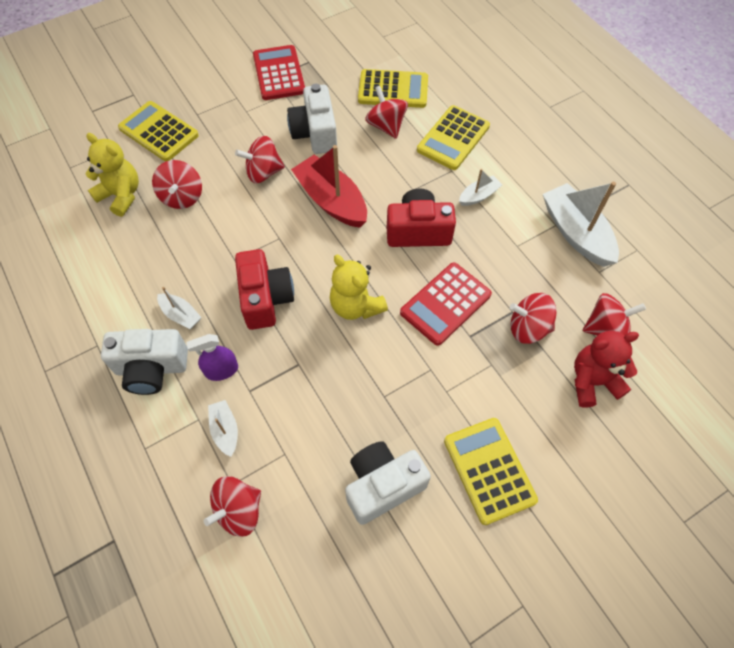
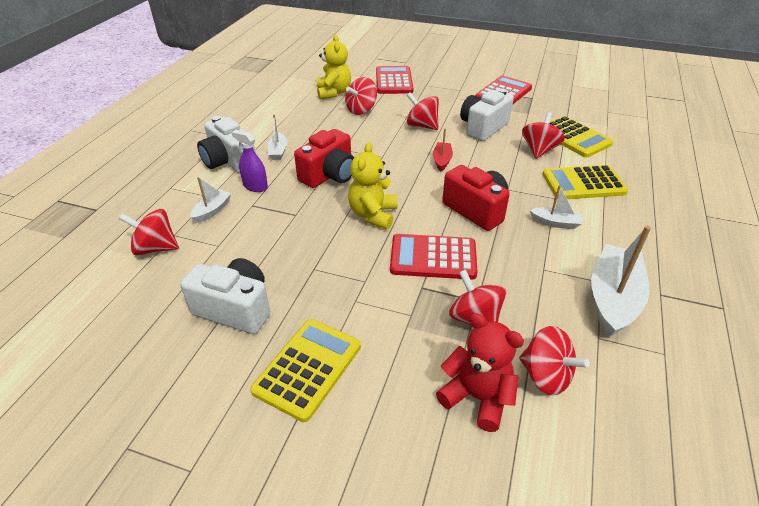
camera: 50 degrees right, 20 degrees down
(159, 132) = (394, 81): yellow calculator -> red calculator
(331, 200) = (442, 160): red boat -> red boat, size x0.50

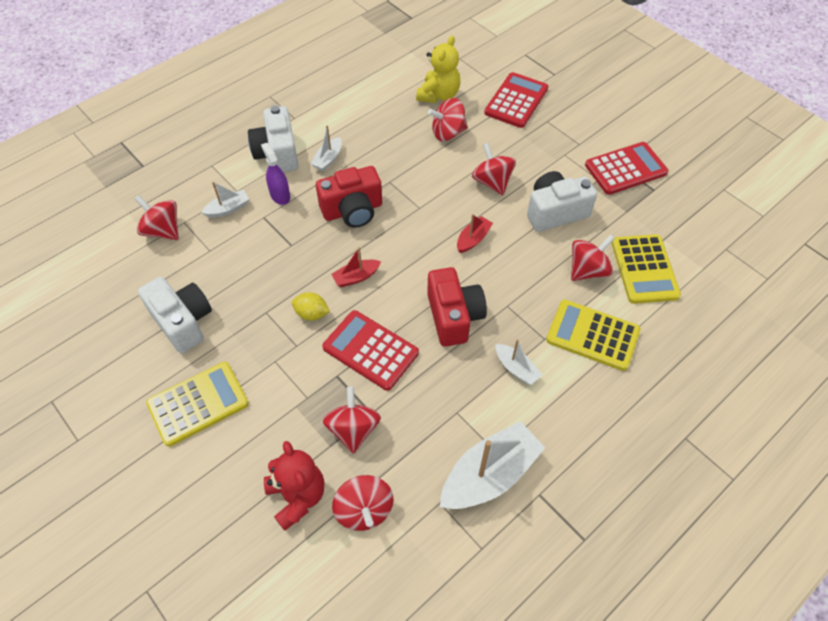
camera: 30 degrees right, 15 degrees up
(358, 253) = (312, 314): none -> yellow lemon
(373, 215) = (356, 277): yellow teddy bear -> red boat

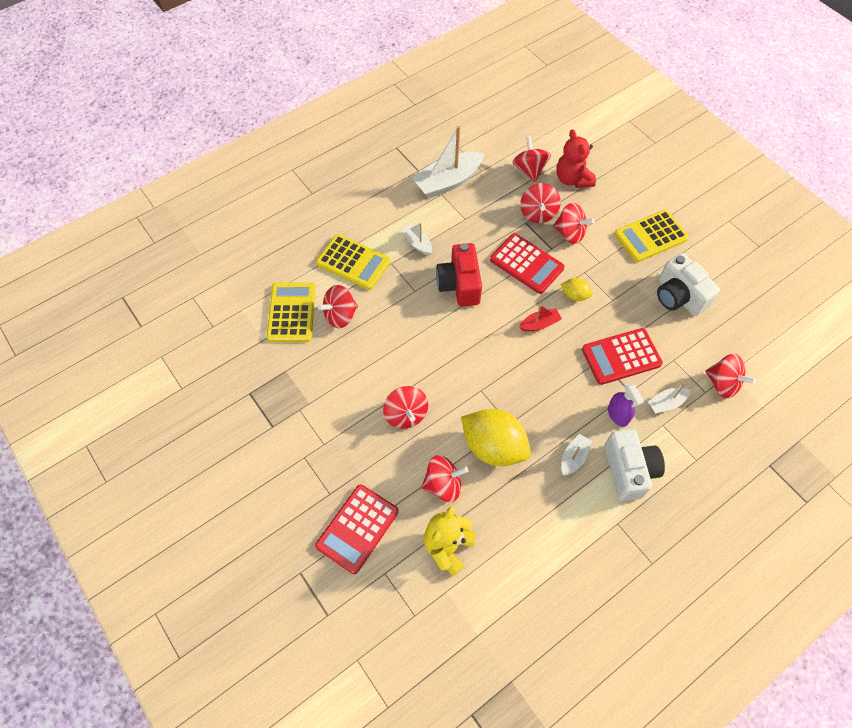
camera: 175 degrees left, 5 degrees up
(310, 400) = (570, 233): none -> red spinning top
(352, 210) = (545, 392): red camera -> none
(404, 162) = (493, 447): none -> yellow lemon
(473, 239) = (434, 352): red boat -> none
(555, 212) = (352, 375): white camera -> none
(625, 169) = (267, 419): red calculator -> red calculator (621, 356)

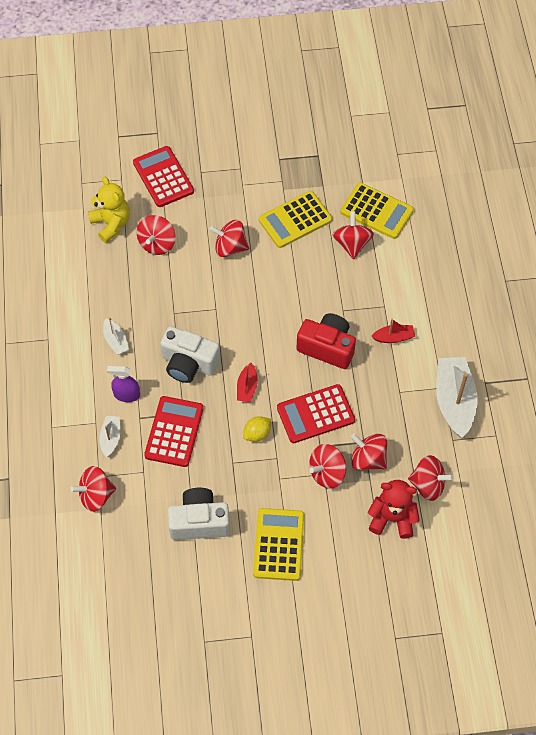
camera: 120 degrees right, 0 degrees up
(353, 262) = (402, 277): yellow calculator -> yellow calculator (295, 220)
(417, 243) = (393, 337): white boat -> red boat
(493, 447) = (163, 291): yellow lemon -> none
(629, 470) = (79, 372): white camera -> white camera (189, 363)

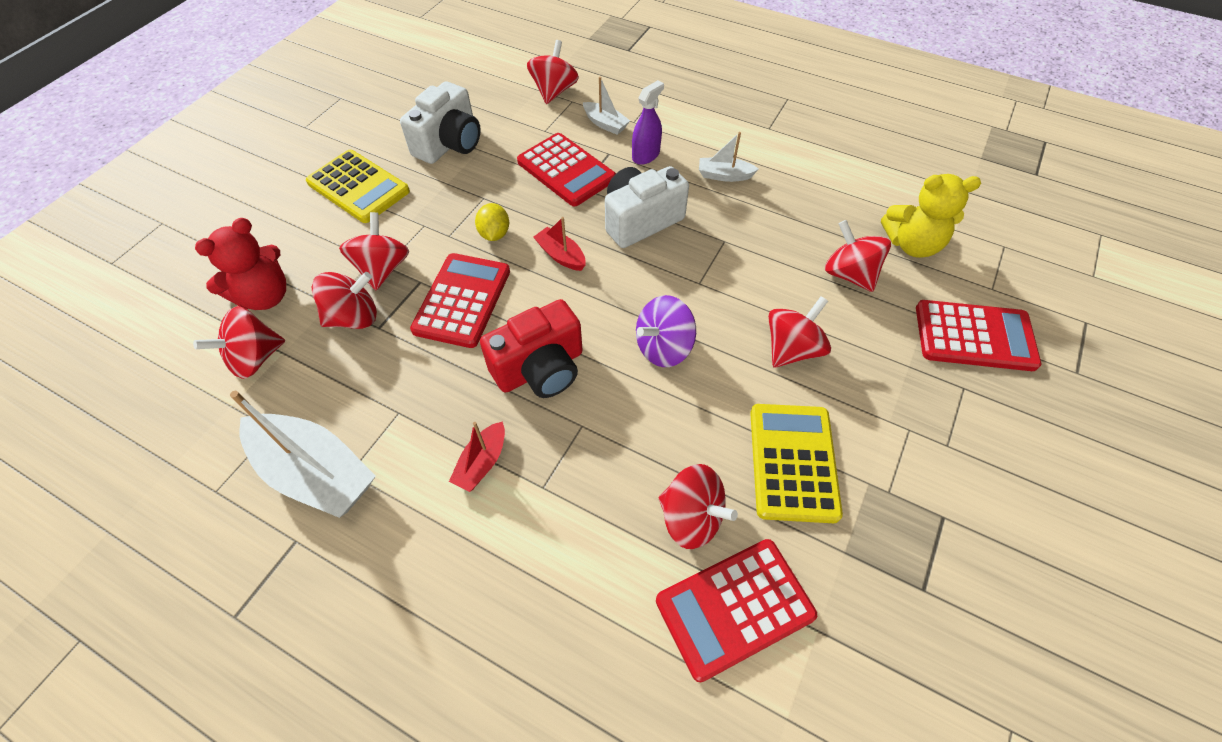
camera: 125 degrees right, 5 degrees down
(272, 301) = (663, 347): none -> purple spinning top
(376, 211) = (734, 607): yellow calculator -> red calculator

